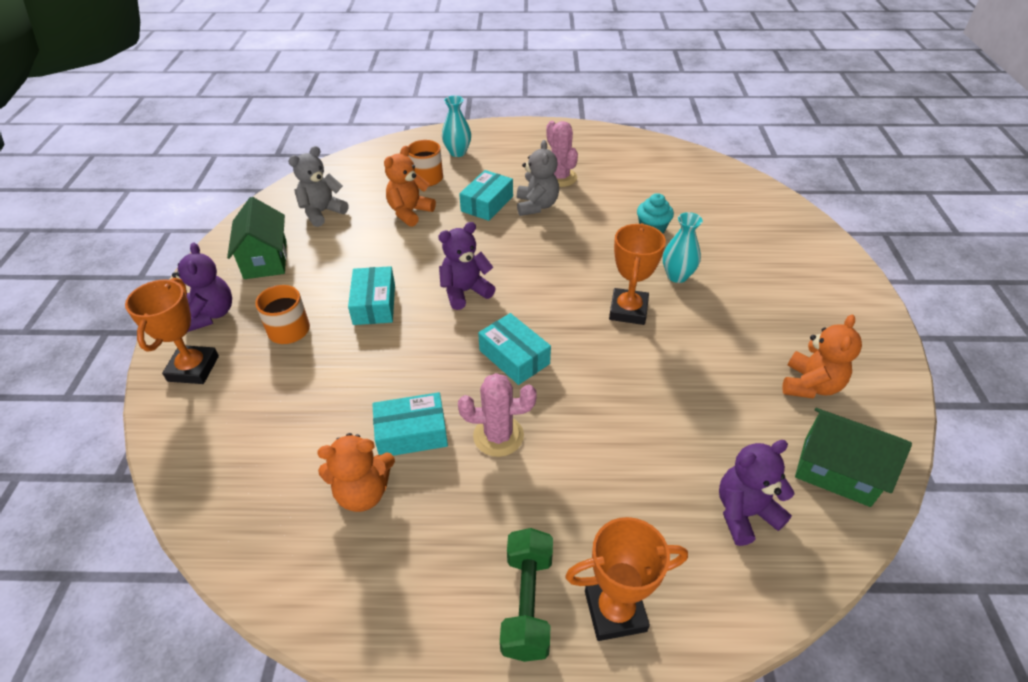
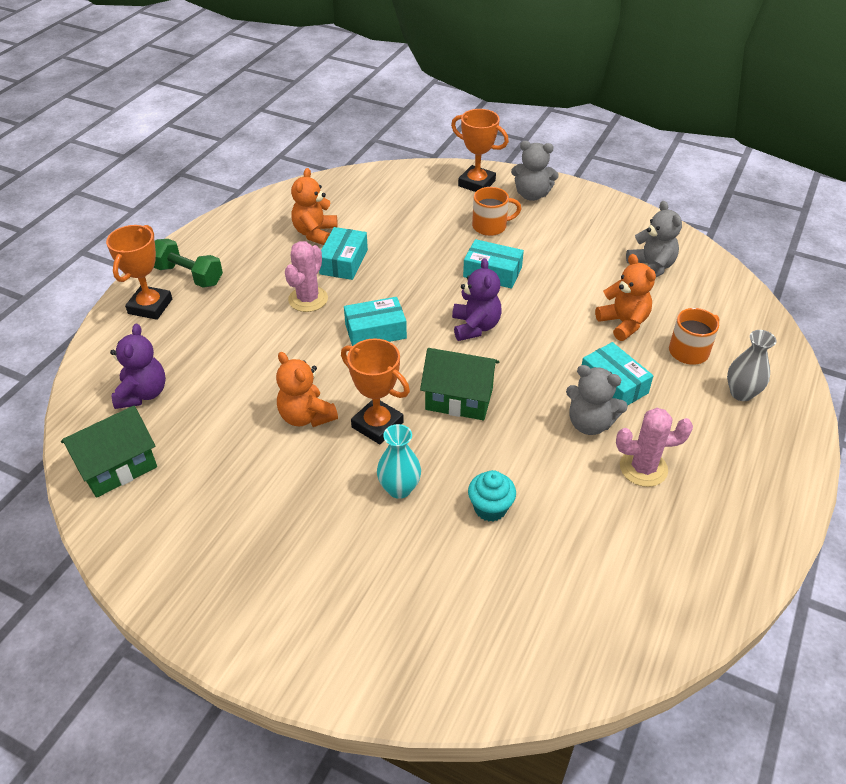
camera: 115 degrees right, 0 degrees up
(211, 314) = (532, 195): purple teddy bear -> grey teddy bear
(265, 260) = (589, 226): green house -> green house (459, 399)
(457, 152) = (741, 393): turquoise vase -> grey vase
(810, 385) = (195, 507): orange teddy bear -> orange teddy bear (306, 416)

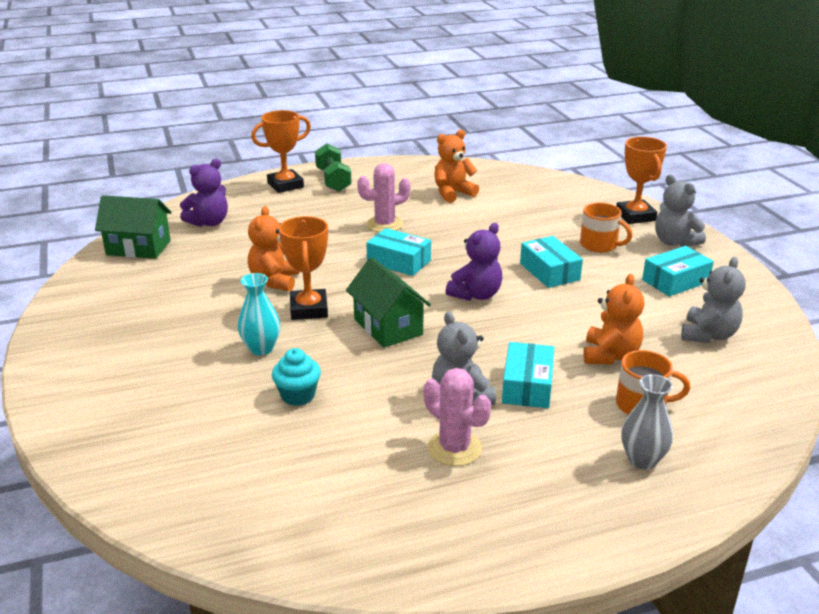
camera: 45 degrees right, 15 degrees down
(343, 262) = (445, 216): turquoise box -> turquoise box (675, 281)

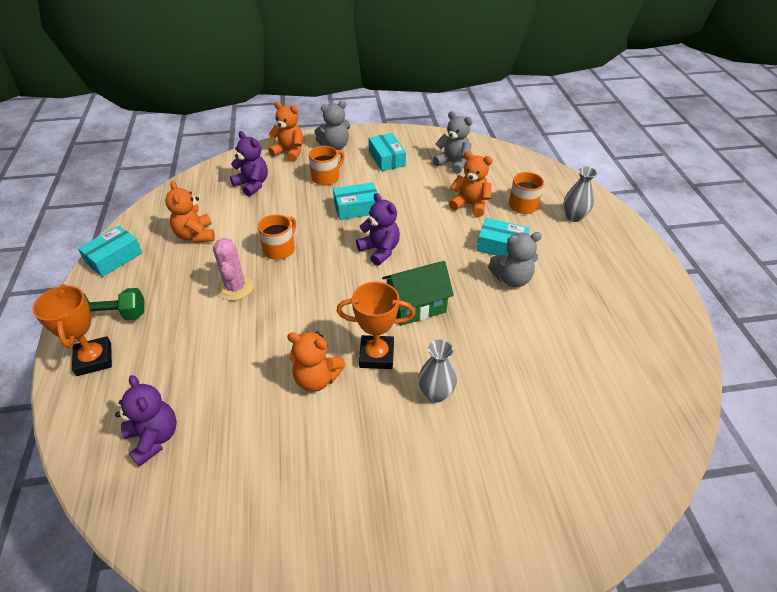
camera: 80 degrees left, 15 degrees up
(138, 248) = (187, 517): green house -> none
(261, 348) = (436, 393): turquoise vase -> grey vase
(298, 395) = (507, 371): turquoise cupcake -> none
(398, 262) = (311, 287): turquoise box -> turquoise box (114, 258)
(451, 237) = (280, 249): none -> orange mug
(454, 448) = (568, 291): pink cactus -> none
(554, 206) = (252, 185): none -> purple teddy bear
(635, 216) = (289, 152): orange trophy -> orange teddy bear

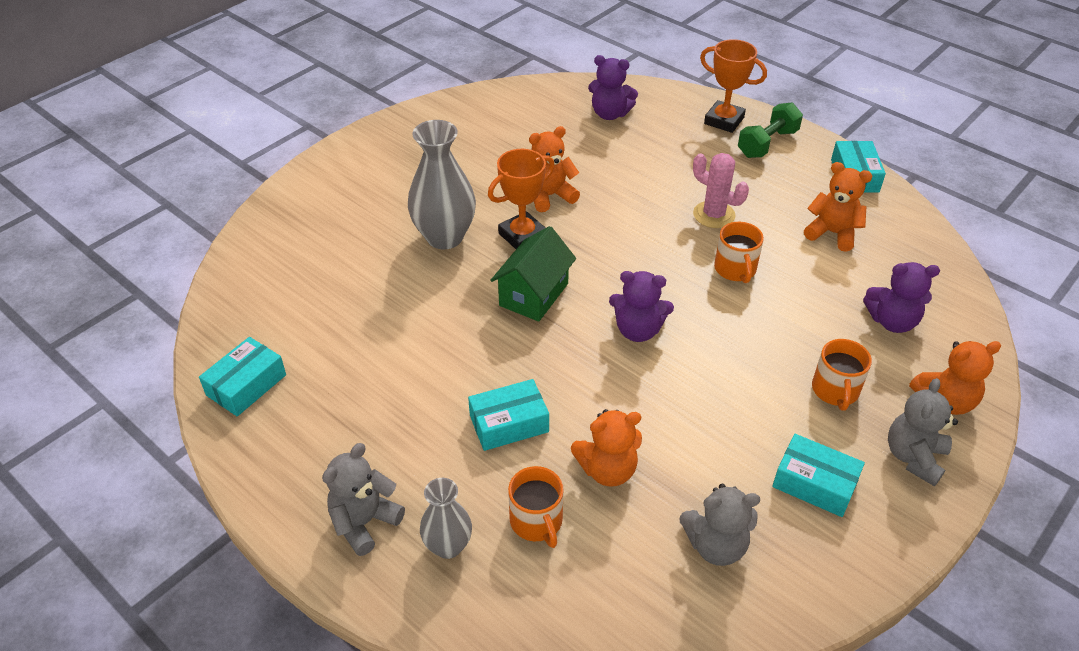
camera: 140 degrees right, 0 degrees up
(356, 208) = (734, 368): turquoise box -> turquoise box (246, 385)
(436, 393) = (444, 237): grey vase -> grey vase, size x1.72
(512, 279) = (462, 384): grey teddy bear -> grey teddy bear (364, 522)

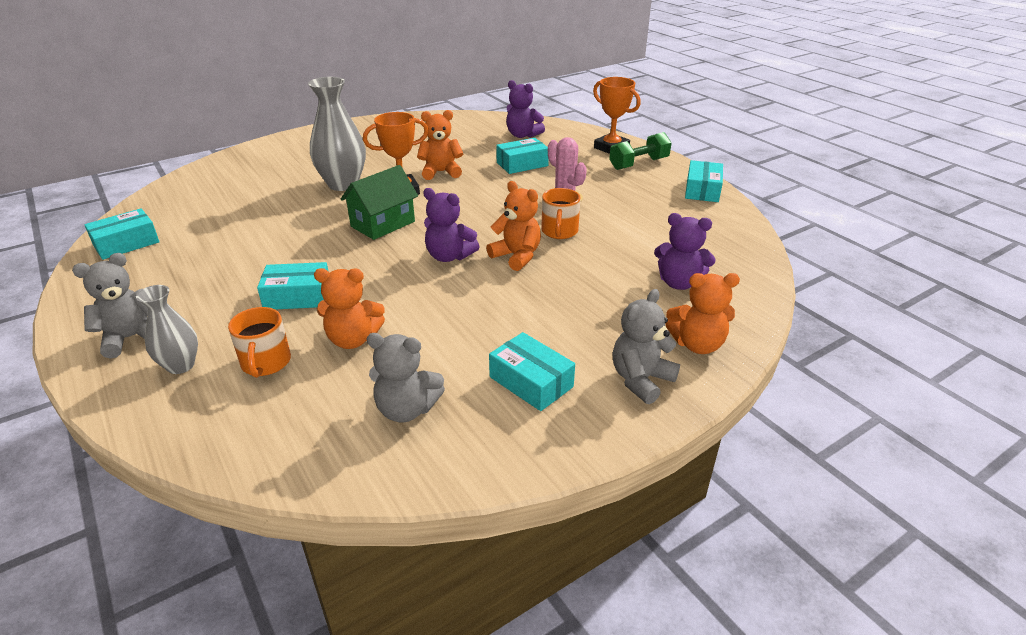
camera: 15 degrees right, 10 degrees down
(637, 166) = (522, 164): none -> turquoise box
(832, 233) = (660, 221): orange teddy bear -> orange teddy bear (516, 256)
(835, 390) = (595, 320): orange mug -> none

